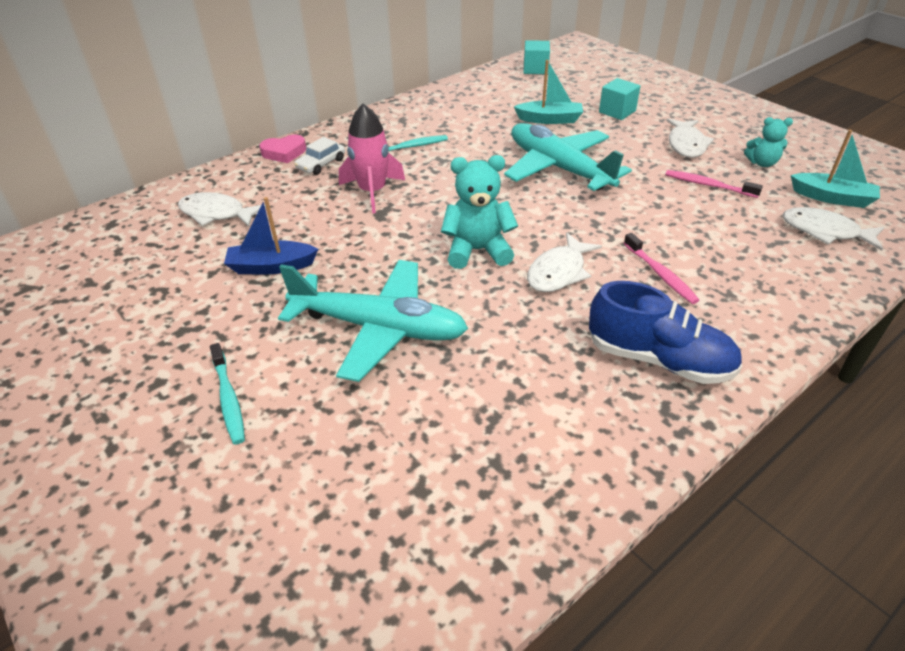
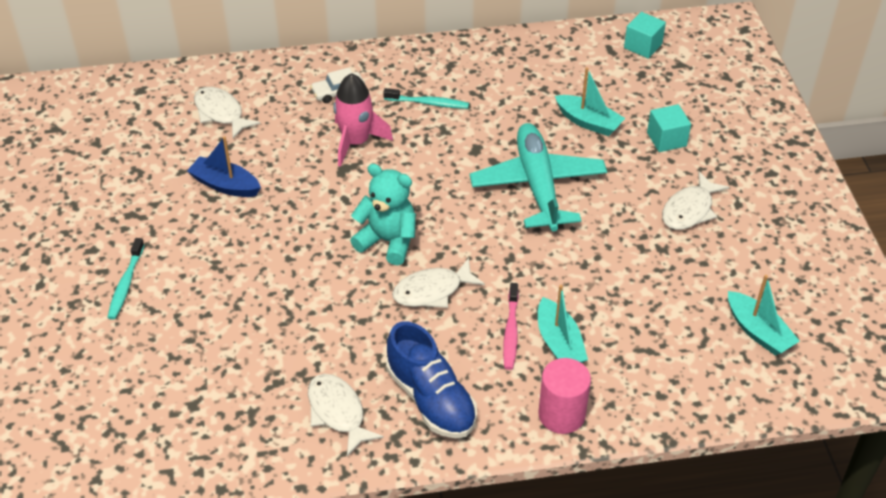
camera: 30 degrees right, 5 degrees up
(284, 153) = (318, 65): pink heart -> none
(379, 328) = (259, 276): turquoise plane -> none
(708, 185) = (655, 265): pink toothbrush -> none
(708, 266) = (559, 343): none -> turquoise boat
(762, 163) = (739, 264): turquoise teddy bear -> none
(779, 318) = (561, 414): none -> pink cylinder
(825, 231) = (704, 361): white fish -> white fish (338, 412)

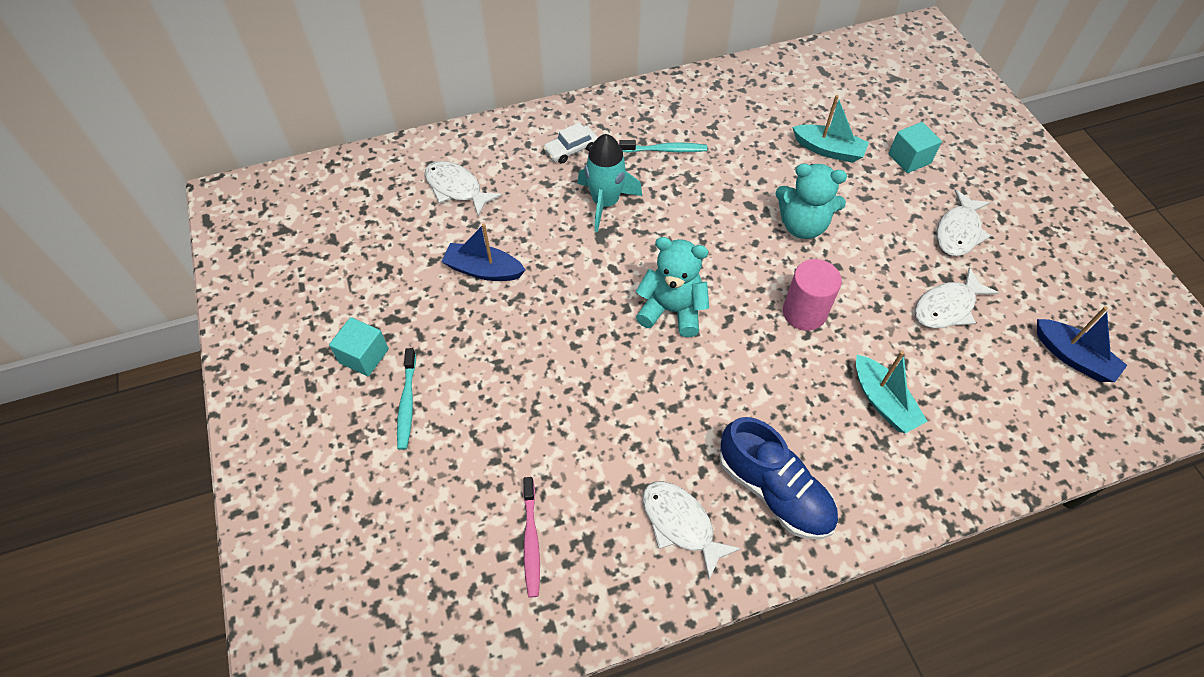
camera: 10 degrees left, 10 degrees up
(356, 142) = (605, 203): pink rocket -> turquoise rocket
(432, 291) = (735, 361): white fish -> white fish (947, 307)
(511, 331) = (830, 396): pink toothbrush -> pink toothbrush (531, 541)
(538, 185) = (802, 225): turquoise plane -> turquoise teddy bear
(561, 414) = (914, 486): pink cylinder -> pink cylinder (804, 312)
(643, 46) = (852, 63): turquoise cube -> turquoise cube (364, 356)
(758, 331) = (1073, 357): turquoise boat -> blue boat

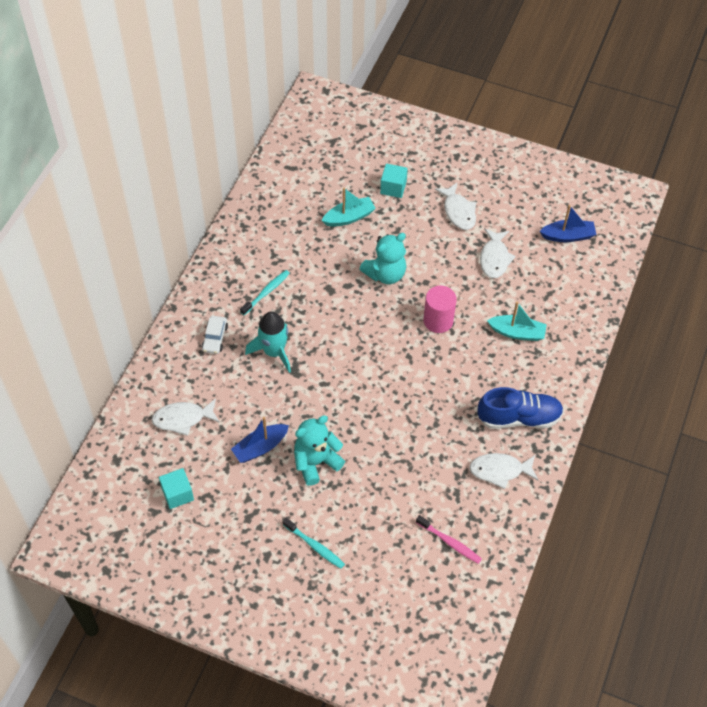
camera: 50 degrees left, 0 degrees up
(364, 356) = (261, 548): turquoise cube -> turquoise cube (177, 494)
(672, 310) = (378, 378): turquoise teddy bear -> turquoise teddy bear (316, 462)

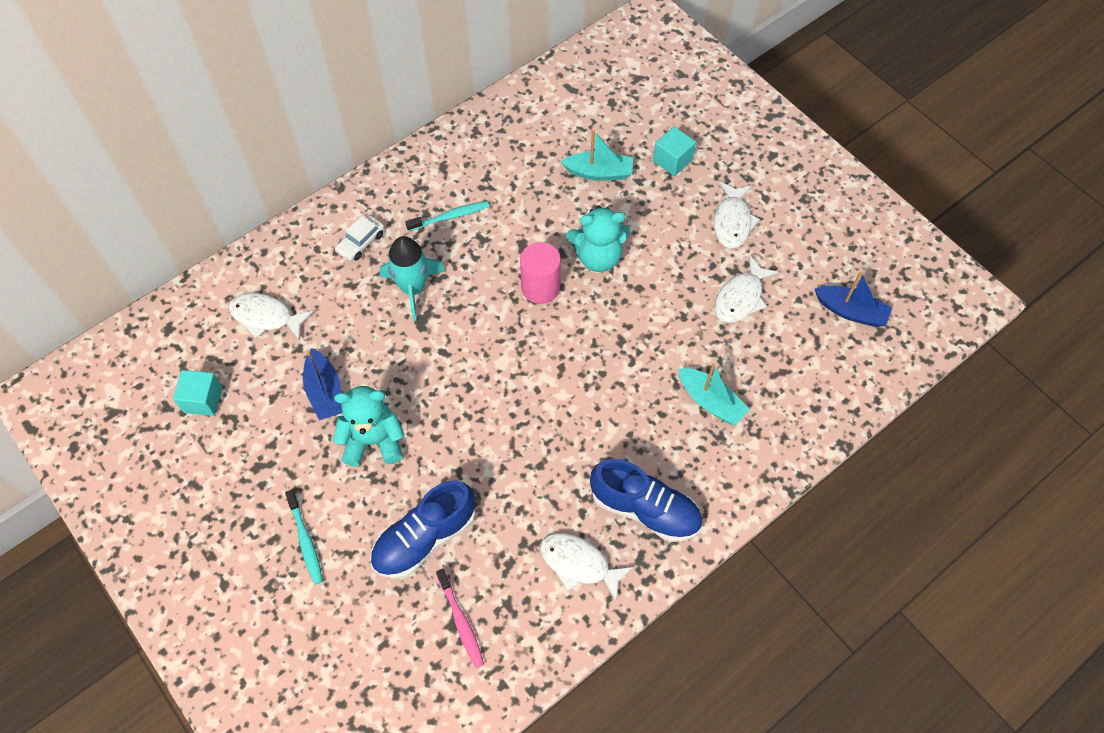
camera: 30 degrees right, 5 degrees up
(260, 447) = (325, 391): blue boat -> blue boat turned 105 degrees counterclockwise
(392, 505) = (425, 538): none -> blue shoe
(438, 320) = (623, 341): pink cylinder -> pink cylinder (540, 287)

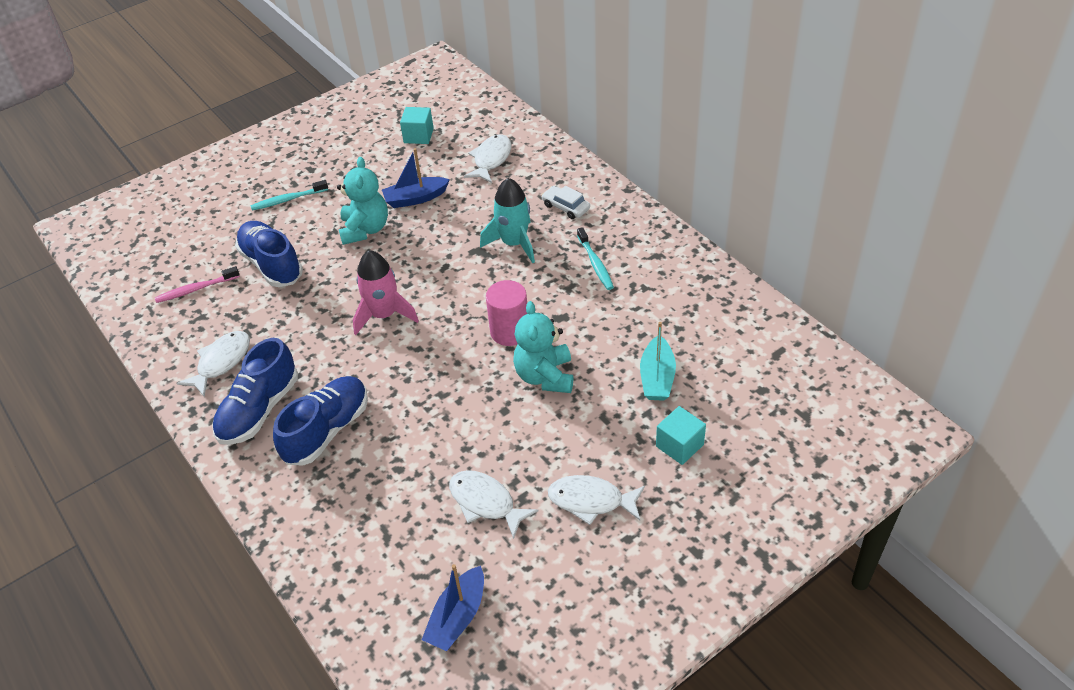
camera: 95 degrees right, 15 degrees down
(513, 404) = (384, 315): none -> pink rocket
(669, 438) = (327, 430): none -> blue shoe
(710, 401) = (361, 467): turquoise boat -> none

